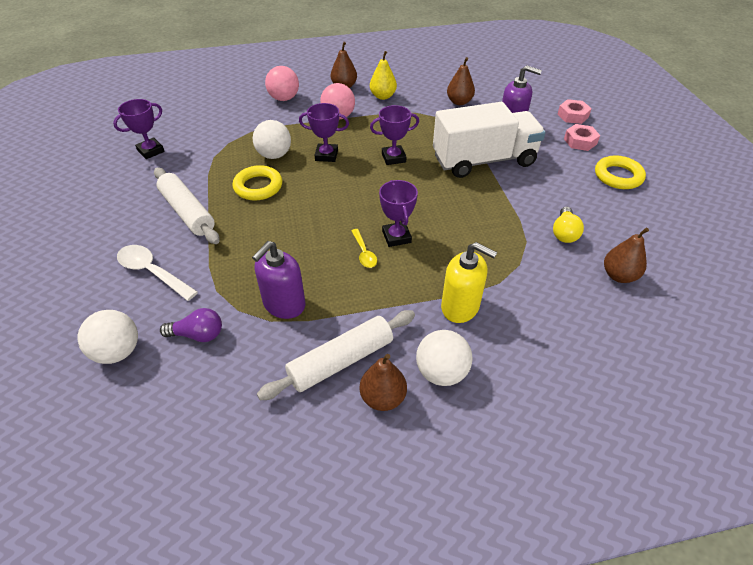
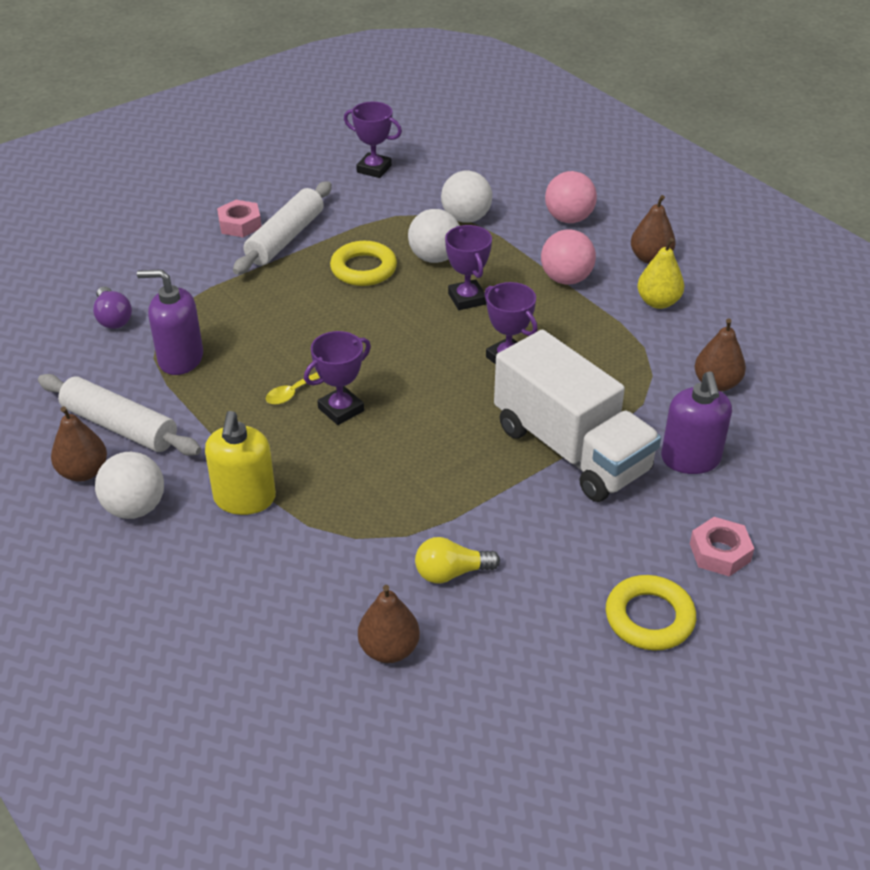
camera: 65 degrees right, 5 degrees down
(118, 352) = (72, 280): white ball -> white ball (466, 218)
(152, 272) = (182, 255): white spoon -> none
(573, 115) = (799, 529): pink nut -> pink nut (240, 224)

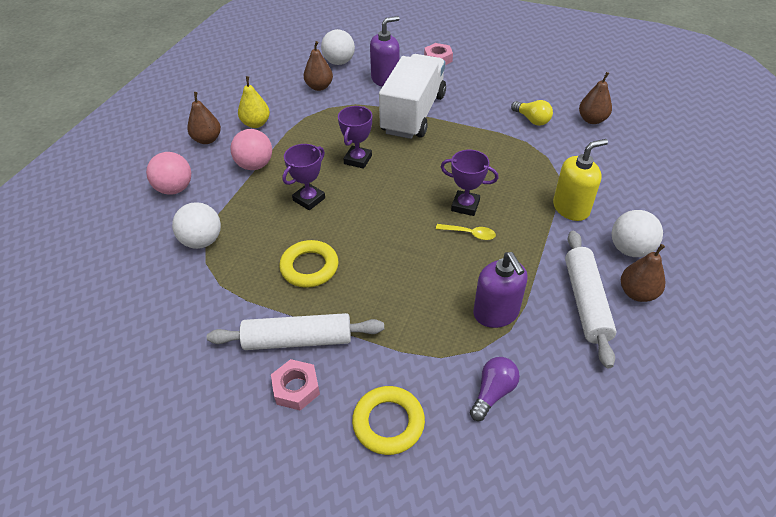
camera: 120 degrees left, 5 degrees up
(374, 169) = (144, 337): purple trophy -> none
(434, 258) = (269, 235): white ball -> white ball (339, 62)
(649, 618) = (493, 65): yellow ring -> yellow ring (388, 423)

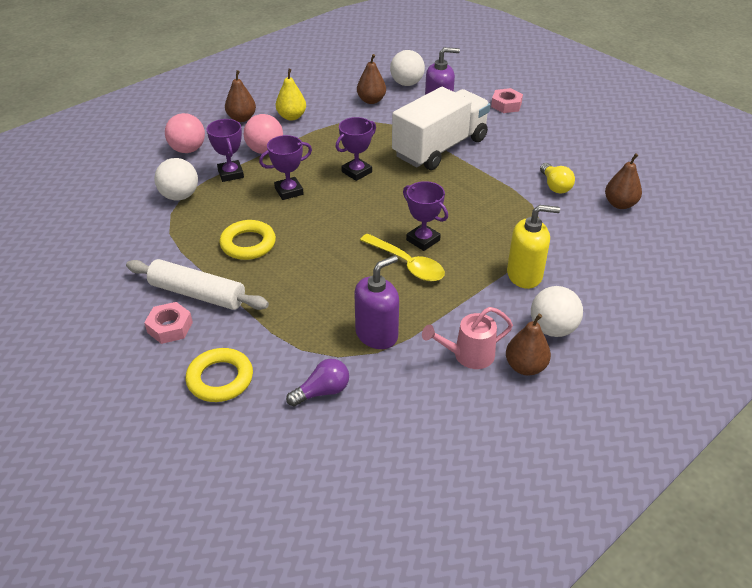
camera: 25 degrees right, 5 degrees down
(238, 200) = (231, 174): none -> purple trophy
(469, 234) = (407, 264): yellow spoon -> yellow spoon, size x1.69
(496, 313) = (377, 334): purple soap dispenser -> purple soap dispenser turned 135 degrees counterclockwise
(585, 302) = (467, 355): white rolling pin -> pink watering can

